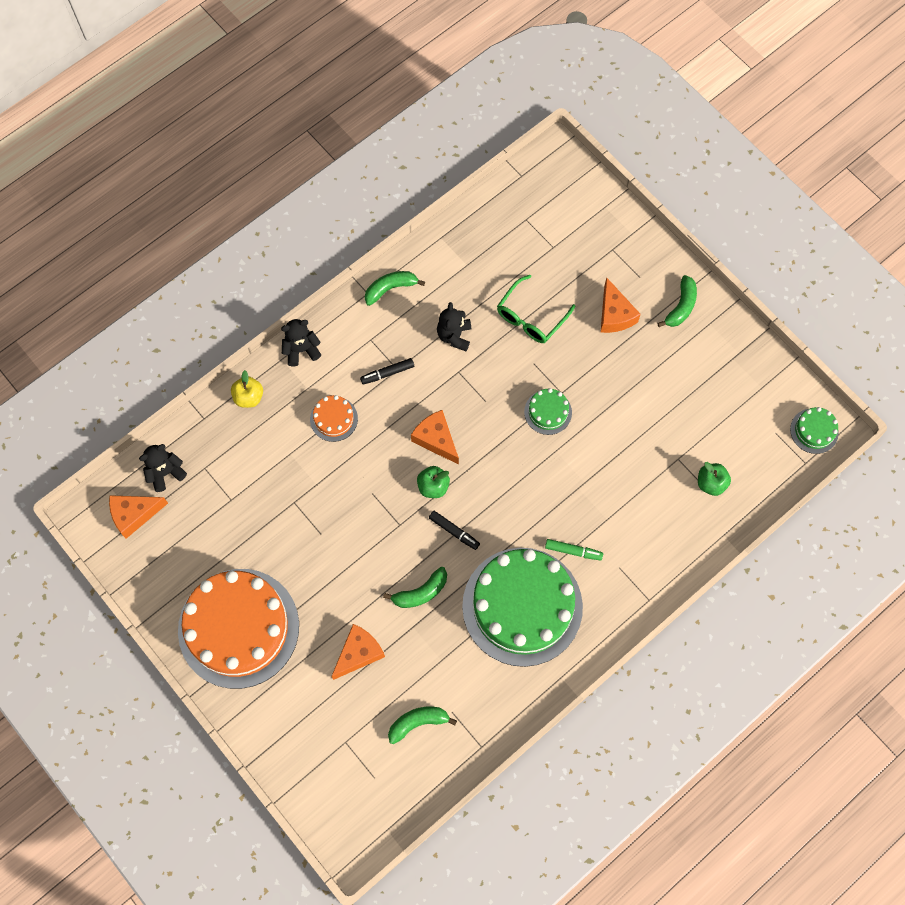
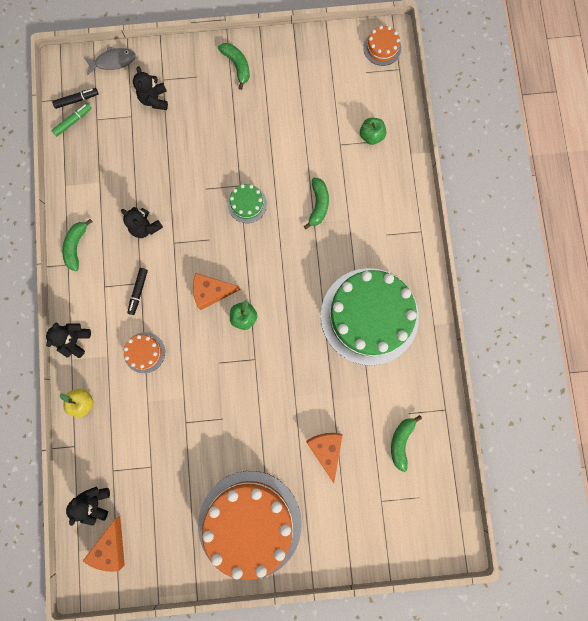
camera: 55 degrees left, 10 degrees up
(421, 592) = (313, 377): green banana -> green banana (318, 205)
(454, 531) = (286, 325): black marker -> black marker (77, 100)
(530, 317) = (171, 167): green glasses -> none
(573, 551) = (355, 256): green marker -> green marker (73, 121)
(586, 256) = (154, 100): none -> black teddy bear
(594, 193) = (113, 61): none -> grey fish
(614, 315) = (210, 112): orange cheese -> none
(814, 431) = (382, 48): green cake -> orange cake

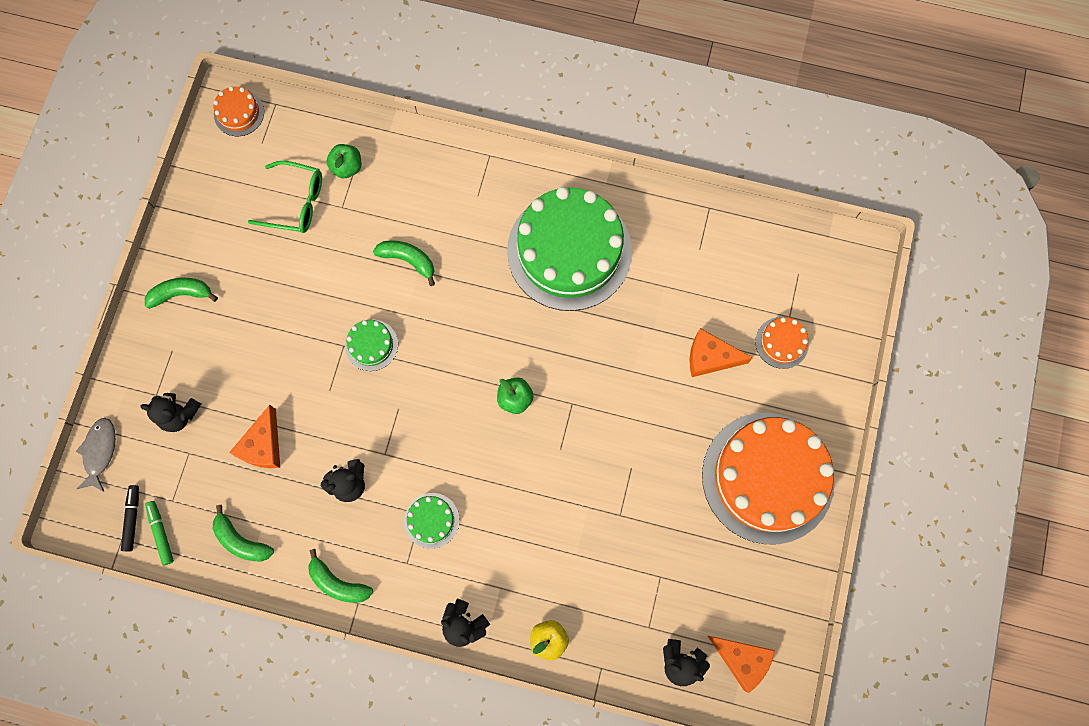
camera: 70 degrees left, 5 degrees down
(138, 292) = (431, 520): black marker -> green cake
(144, 352) = (513, 538): orange cake -> orange cake (782, 342)
(211, 292) = (467, 427): orange cheese -> orange cheese (263, 446)
(331, 113) = (296, 203): none -> green glasses
(401, 441) = (729, 269): green banana -> green banana (241, 540)

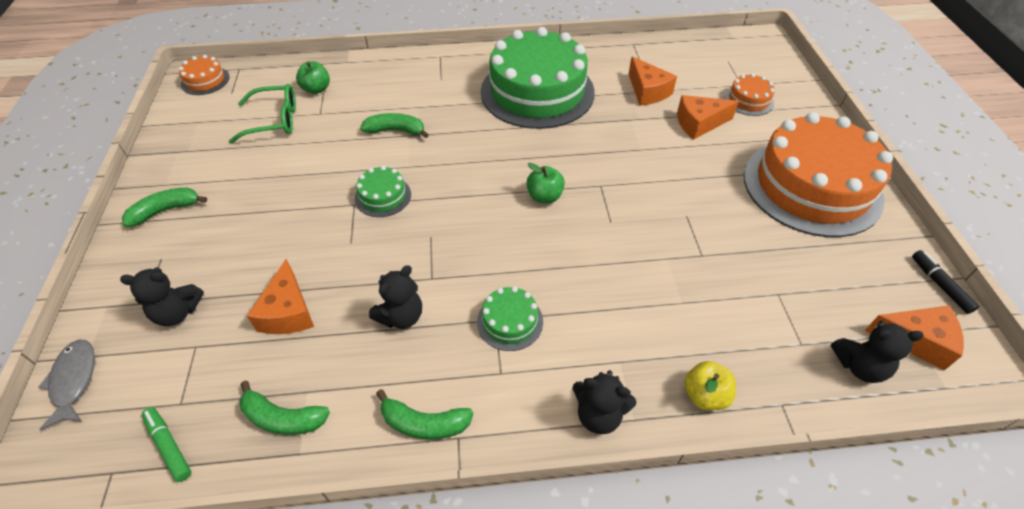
camera: 20 degrees left, 25 degrees down
(132, 518) = (125, 442): black marker -> black marker (940, 285)
(683, 291) = (647, 91): none -> orange cheese

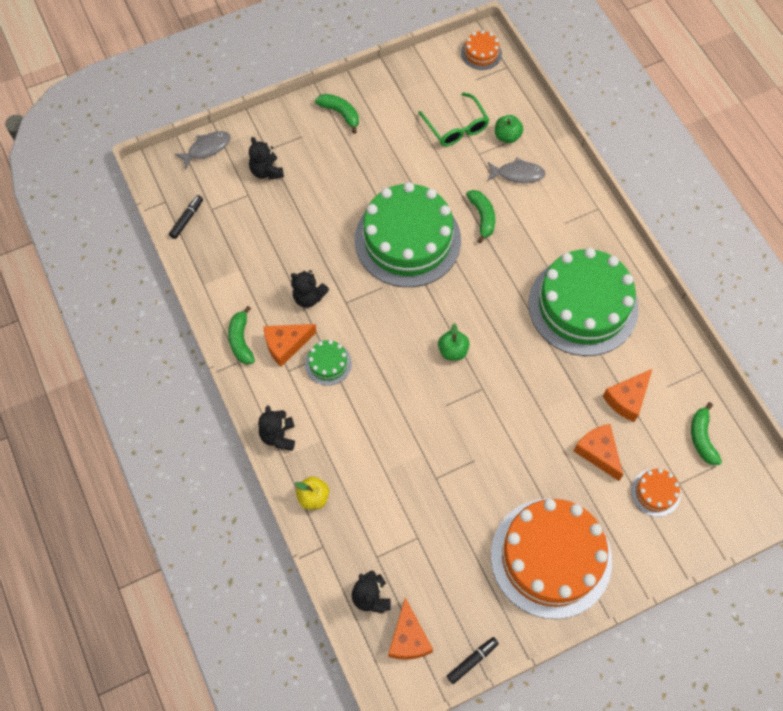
camera: 70 degrees right, 15 degrees up
(169, 446) = (187, 219): green marker -> black marker
(283, 418) = (220, 265): green banana -> green banana (702, 438)
(288, 312) = (289, 231): orange cheese -> orange cheese (286, 345)
(365, 94) = (518, 174): none -> grey fish
(383, 196) = (407, 240): green cake -> green cake, size x2.40

